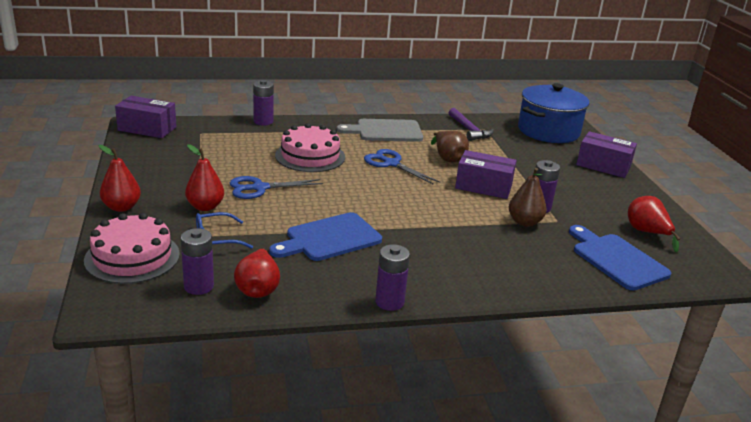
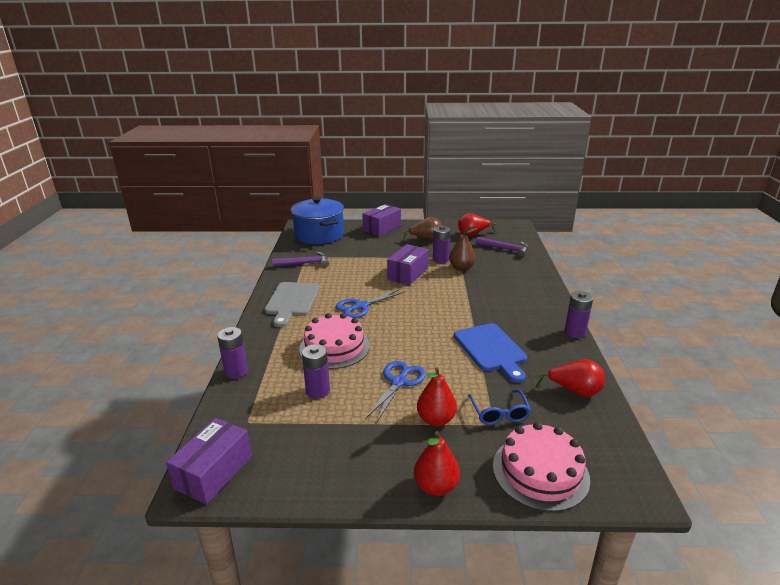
camera: 75 degrees left, 0 degrees up
(199, 286) = (580, 425): purple battery -> purple battery (318, 391)
(259, 188) = (399, 382): blue scissors -> blue scissors turned 150 degrees counterclockwise
(448, 158) = (356, 280): brown pear -> brown pear (426, 239)
(617, 259) = (505, 249): blue cutting board -> purple hammer

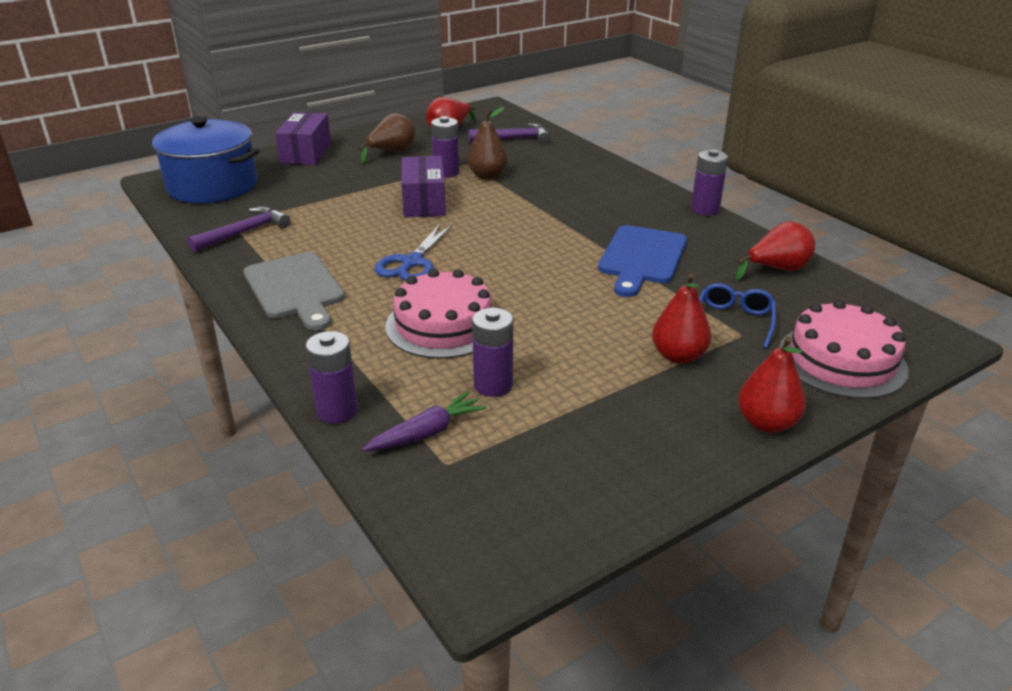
camera: 35 degrees left, 5 degrees up
(214, 472) = (485, 544): purple box -> none
(258, 401) = (427, 433): none -> purple carrot
(399, 382) = (583, 333): blue scissors -> none
(491, 349) = (641, 258): blue cutting board -> blue cutting board turned 75 degrees clockwise
(499, 413) = (734, 321): blue glasses -> blue glasses turned 120 degrees counterclockwise

